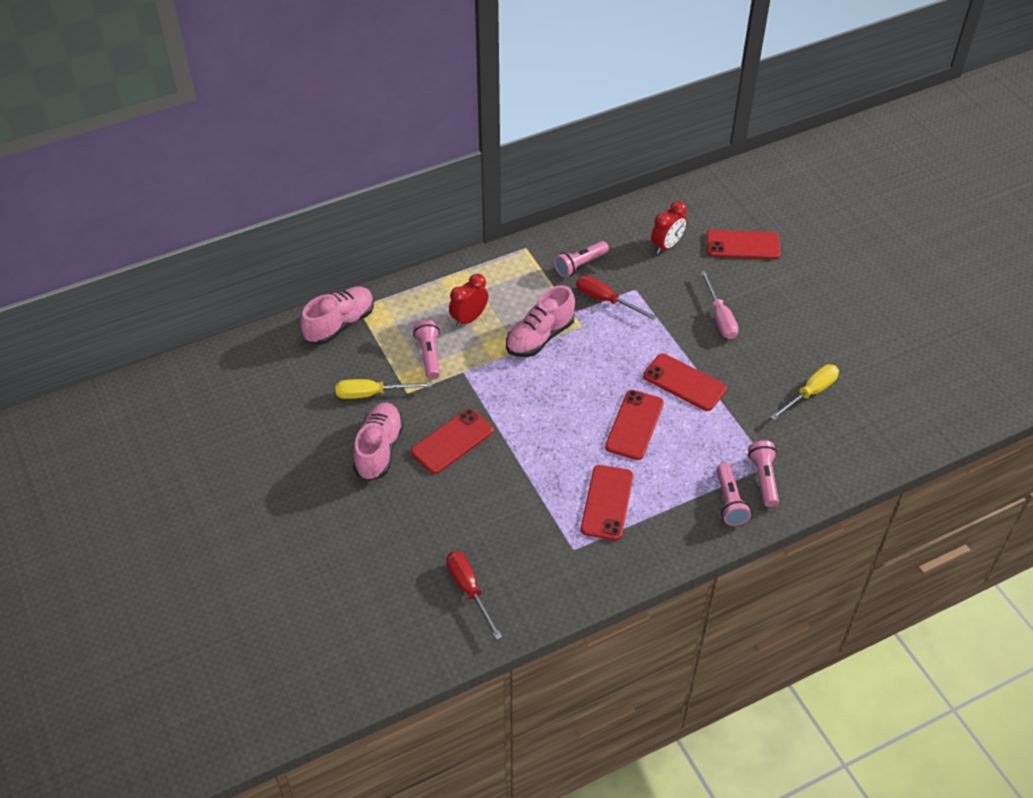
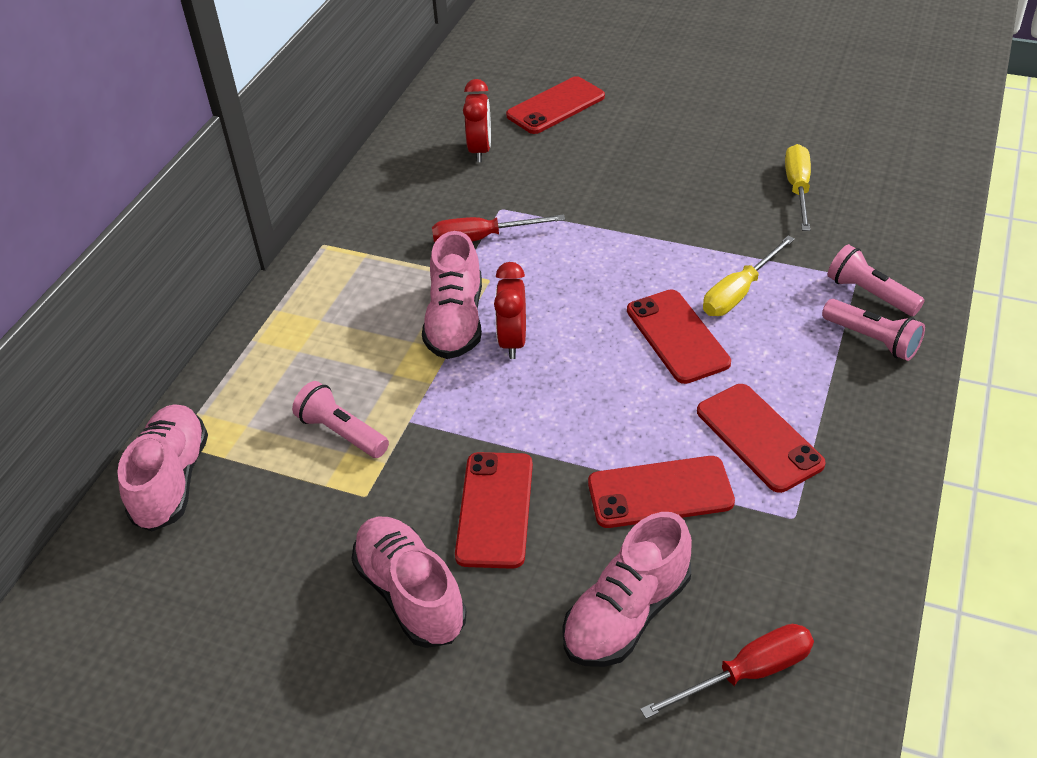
camera: 40 degrees left, 5 degrees down
(372, 393) = (318, 532): yellow screwdriver -> yellow screwdriver (739, 292)
(452, 528) = (627, 614): none -> pink shoe
(469, 318) = (344, 359): red clock -> red clock (513, 341)
(469, 590) = (746, 674): red screwdriver -> red screwdriver turned 135 degrees clockwise
(580, 265) = (409, 223): pink flashlight -> none
(684, 382) = (670, 260): red phone -> red phone (660, 493)
(720, 317) = (621, 179): pink screwdriver -> none

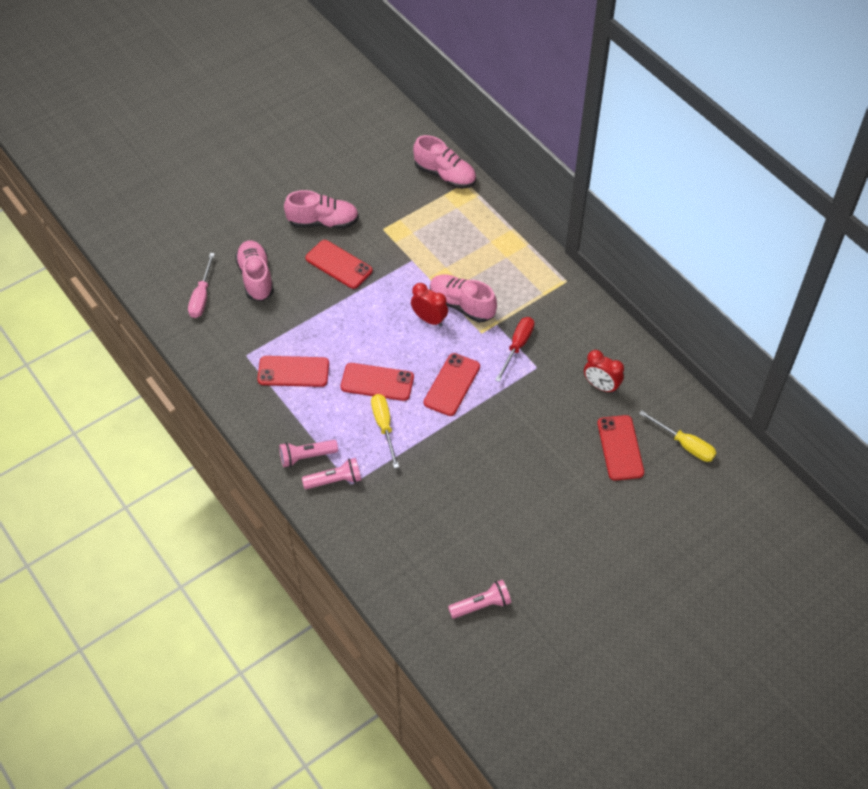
camera: 120 degrees right, 10 degrees up
(342, 433) = (425, 236): pink flashlight -> pink flashlight (481, 605)
(660, 493) = (298, 320): red phone -> red phone (452, 384)
(746, 674) = (202, 296): red screwdriver -> pink screwdriver
(798, 189) = (440, 513): yellow screwdriver -> yellow screwdriver (684, 444)

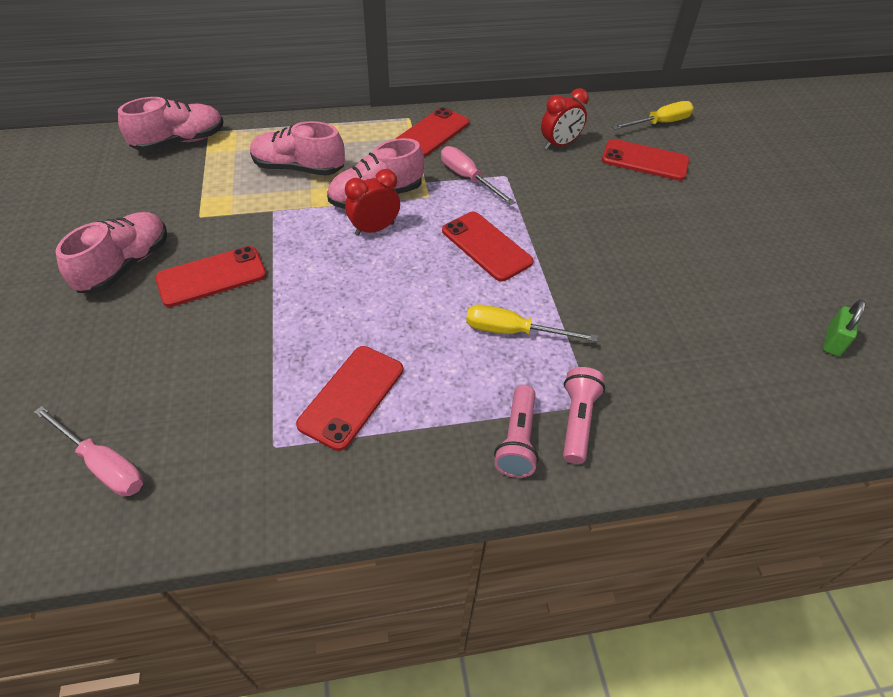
camera: 65 degrees left, 5 degrees down
(256, 278) = (140, 376): pink shoe -> pink shoe (299, 168)
(377, 382) = (435, 311): red phone -> red phone (432, 133)
(481, 605) = (833, 342): pink flashlight -> green padlock
(517, 346) = (468, 178): red screwdriver -> pink screwdriver

